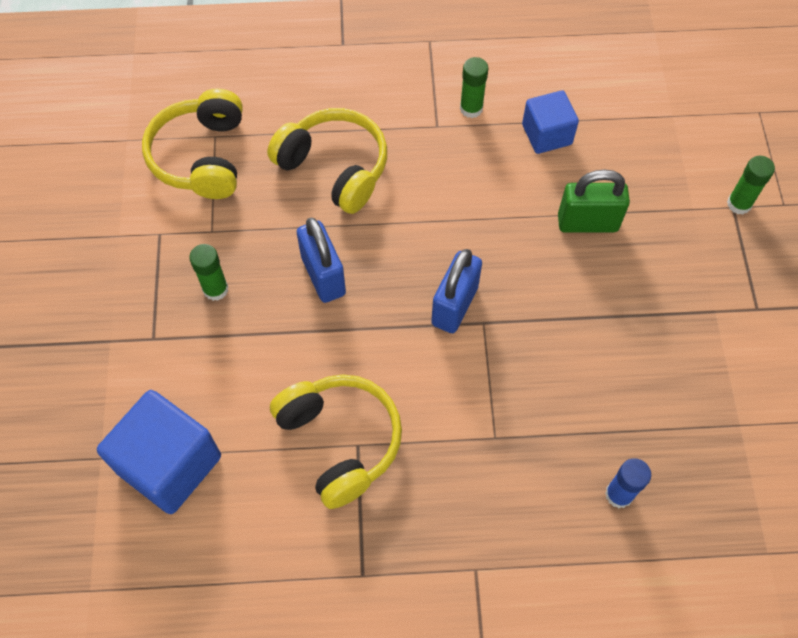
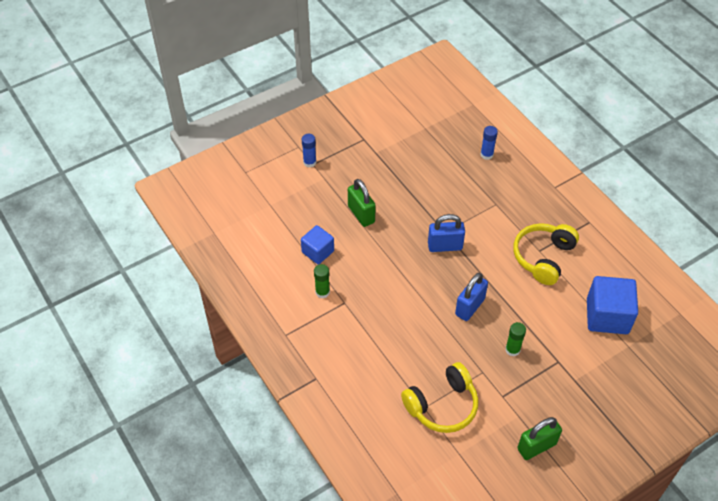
camera: 120 degrees left, 10 degrees down
(62, 230) = (536, 446): none -> green padlock
(334, 168) = (404, 336): yellow headphones -> none
(739, 204) = (309, 162): green glue stick -> blue glue stick

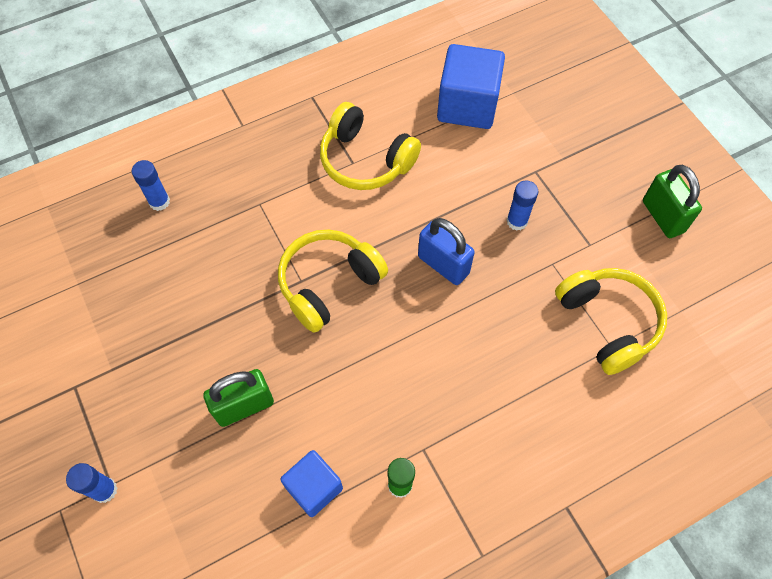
camera: 85 degrees left, 10 degrees up
(445, 246) = (329, 284): blue padlock -> yellow headphones
(512, 349) = (517, 221): green glue stick -> blue glue stick

